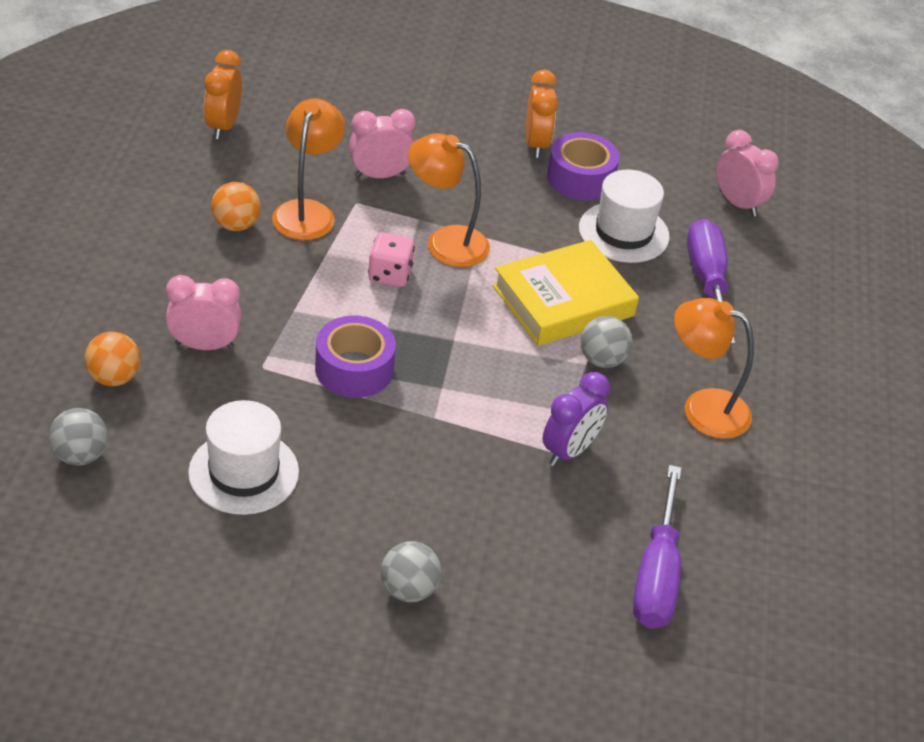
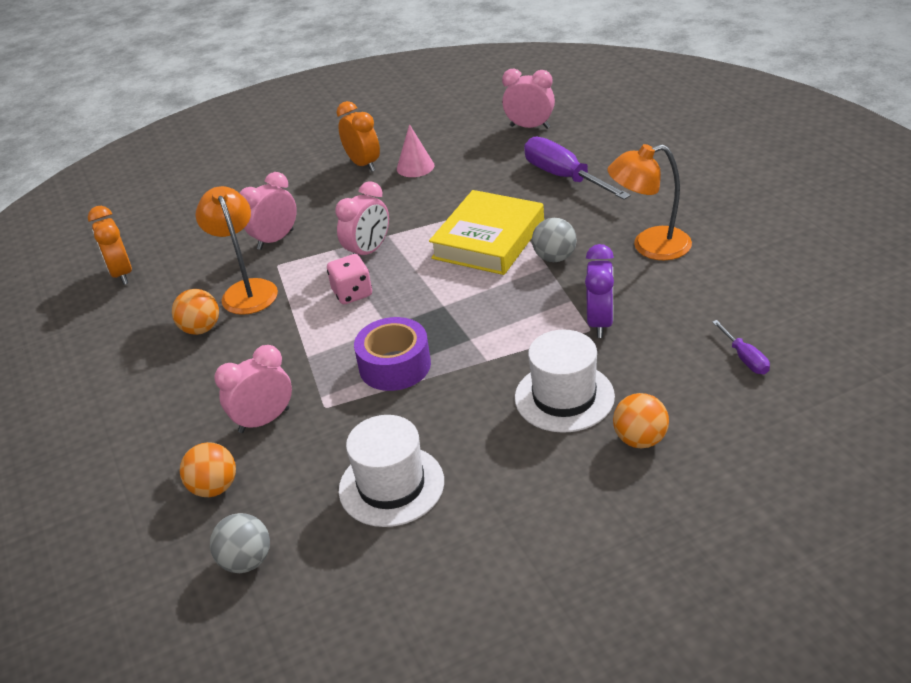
camera: 25 degrees left, 5 degrees down
(409, 590) = (602, 481): grey ball -> none
(446, 241) = (368, 251): orange lamp -> pink clock
(480, 579) = (640, 439): none -> orange ball
(580, 178) = (415, 167): purple tape -> pink cone
(623, 232) = (479, 180): white hat -> white hat (564, 397)
(657, 574) = (744, 358): purple screwdriver -> purple screwdriver, size x0.49

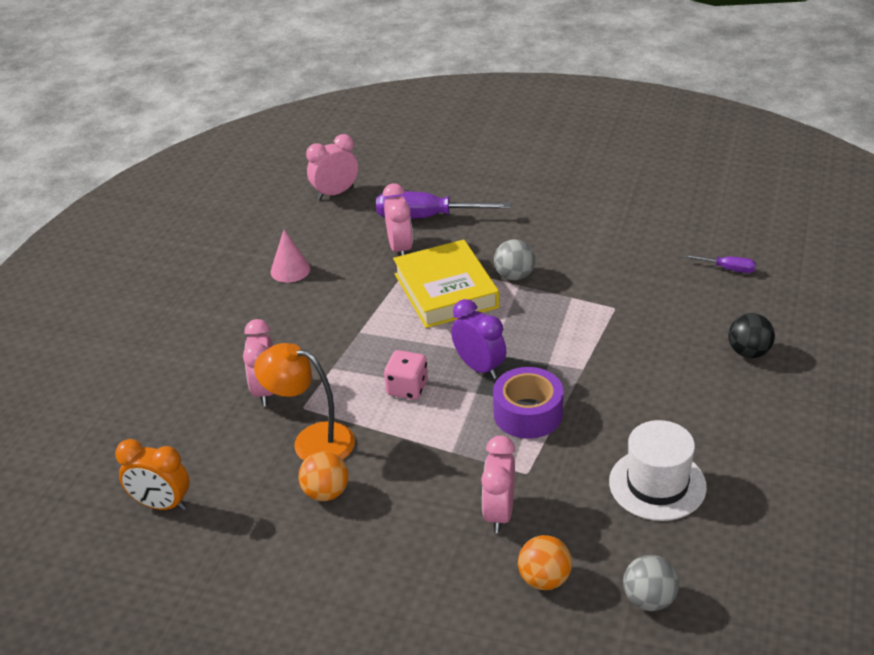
camera: 50 degrees left, 0 degrees up
(363, 164) = (238, 291): orange clock -> none
(368, 251) = (365, 352): pink clock -> pink clock (400, 248)
(564, 397) = (668, 358): white hat -> none
(600, 322) = (614, 299): purple clock -> purple clock (479, 367)
(640, 439) = (748, 352): orange ball -> black ball
(650, 246) = (564, 233): orange lamp -> none

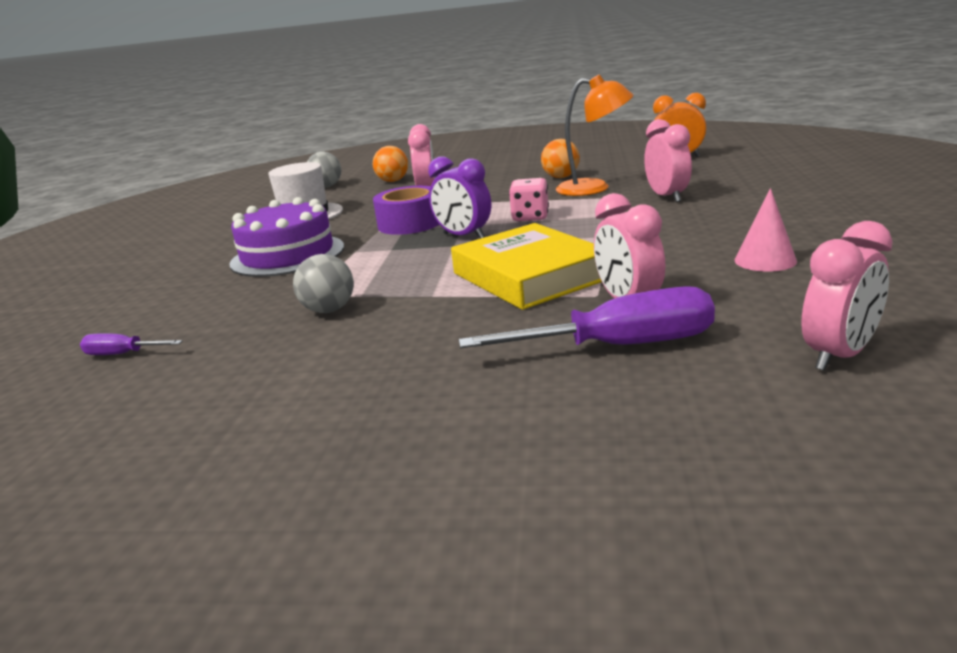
camera: 170 degrees right, 15 degrees down
(514, 276) = (440, 301): grey ball -> grey ball (329, 310)
(649, 380) = (287, 255): none -> purple cake
(748, 352) = (168, 286): black ball -> none

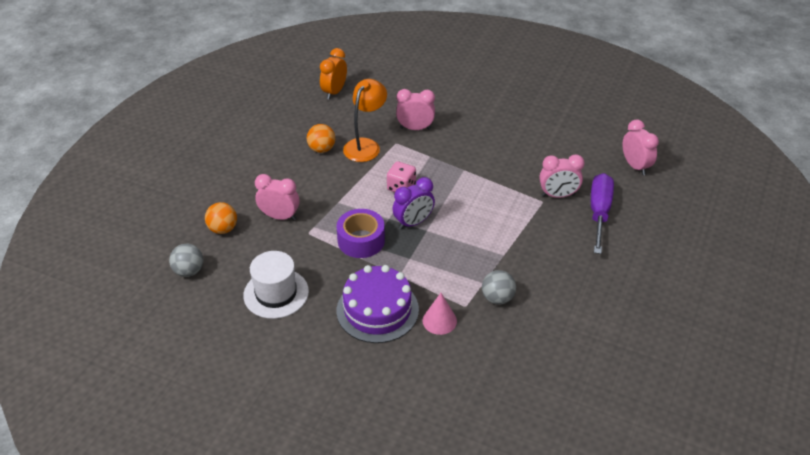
camera: 75 degrees left, 20 degrees up
(123, 354) = (505, 393): purple screwdriver -> none
(529, 276) = (502, 215): yellow book -> none
(765, 260) = (538, 141): pink cone -> pink cone (439, 320)

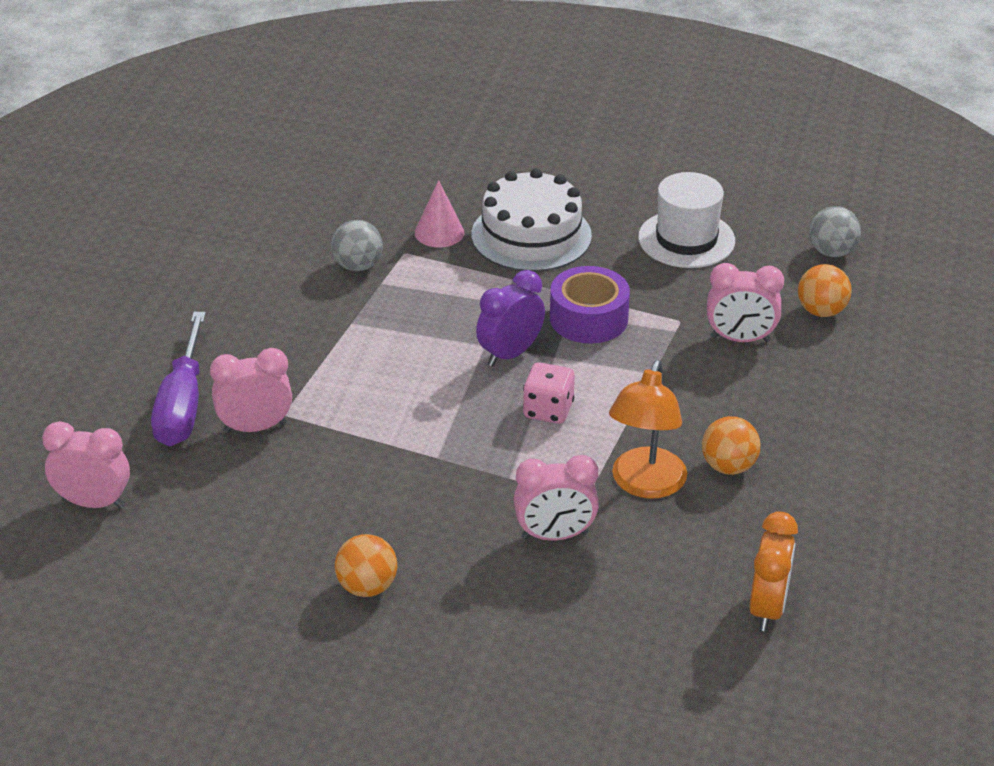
camera: 170 degrees right, 5 degrees down
(377, 310) = (531, 235): purple cake -> white cake
(503, 117) = (367, 587): none -> orange ball
(635, 166) = (93, 503): pink clock -> pink clock turned 135 degrees clockwise

